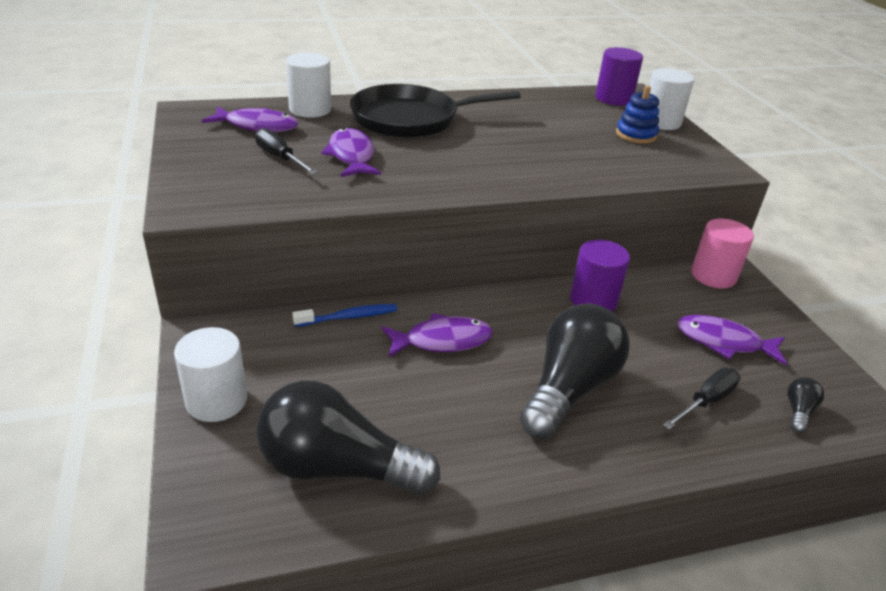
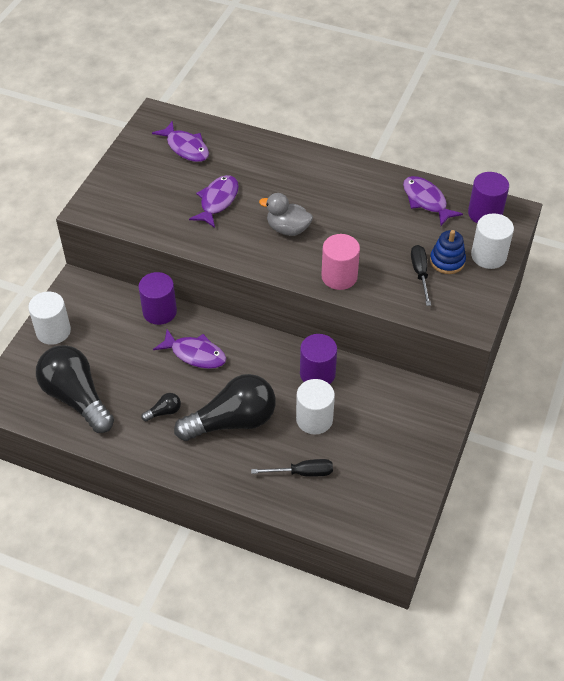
camera: 40 degrees right, 15 degrees up
(280, 157) = (173, 185): black screwdriver -> black screwdriver (420, 273)
(310, 109) = (234, 142): white cylinder -> white cylinder (314, 419)
(349, 317) = (159, 312): blue toothbrush -> purple cylinder
(410, 119) = (293, 178): black pan -> none
(459, 155) = (287, 229): none -> grey duck
(713, 275) = (428, 398): pink cylinder -> pink cylinder (339, 276)
(723, 342) = (365, 446): purple fish -> purple fish (426, 201)
(798, 411) = (350, 510): black light bulb -> black light bulb (164, 412)

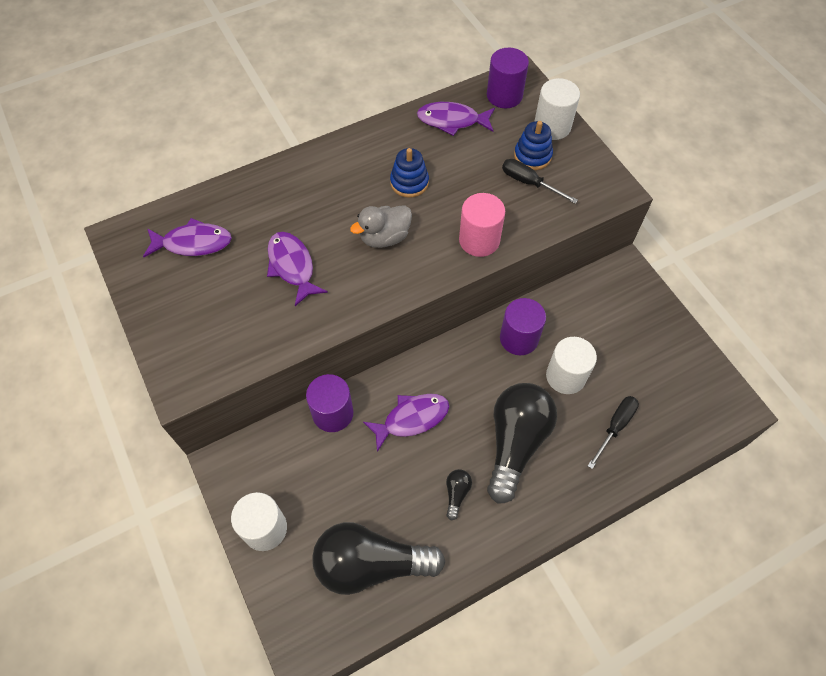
camera: 50 degrees left, 10 degrees up
(346, 213) = (409, 182): none -> blue stacking toy

